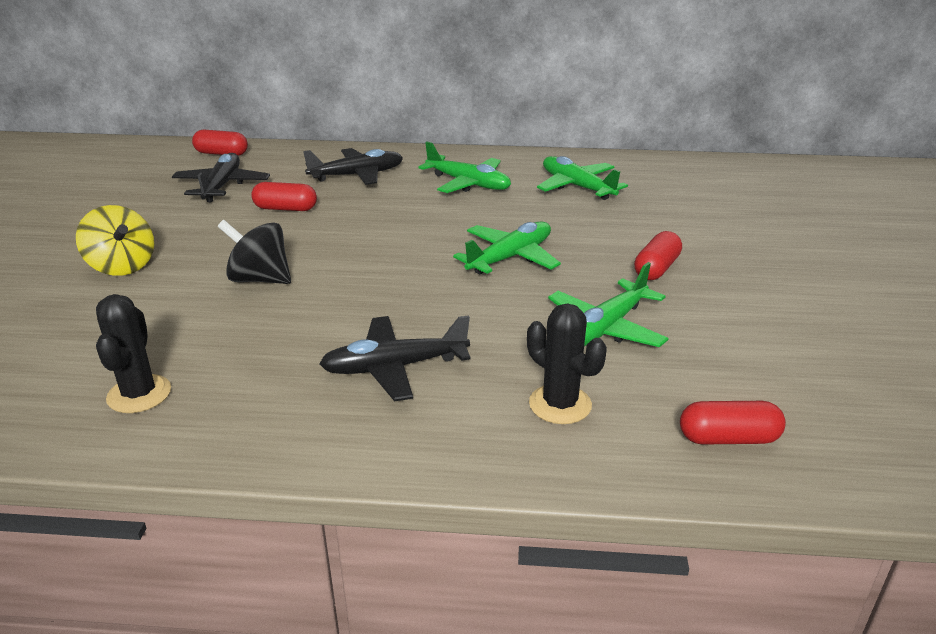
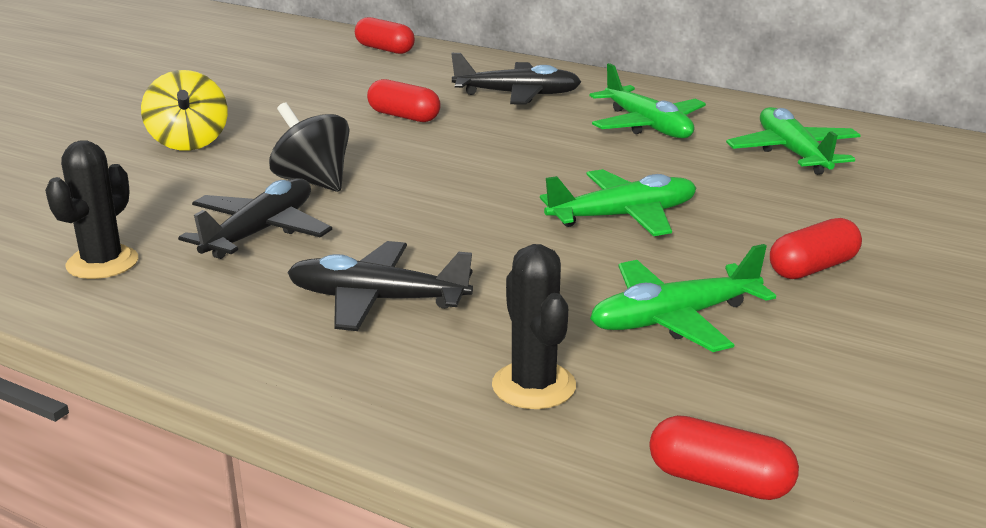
camera: 25 degrees right, 5 degrees down
(222, 186) = (356, 82): black plane -> black plane (260, 232)

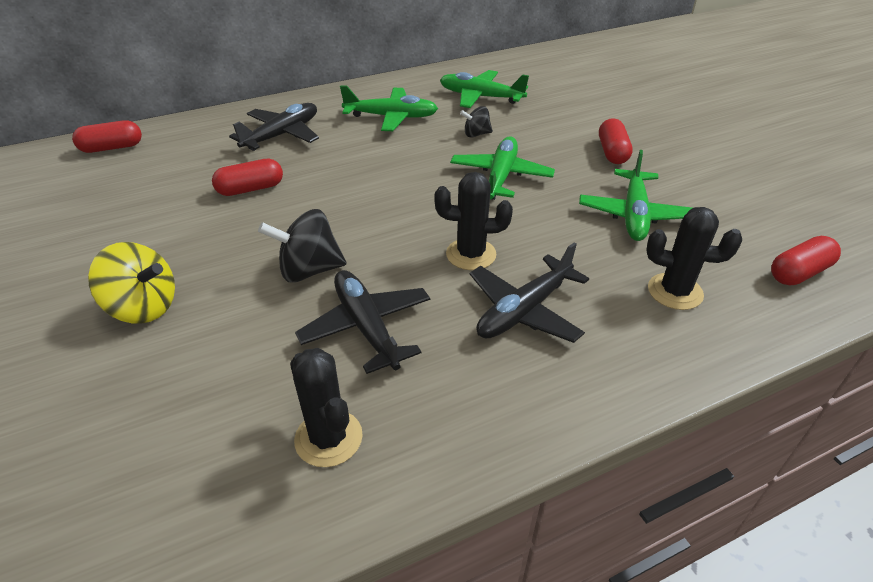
camera: 55 degrees left, 15 degrees up
(440, 245) = (471, 254): none -> black cactus
(695, 177) = (476, 134): none -> black spinning top

